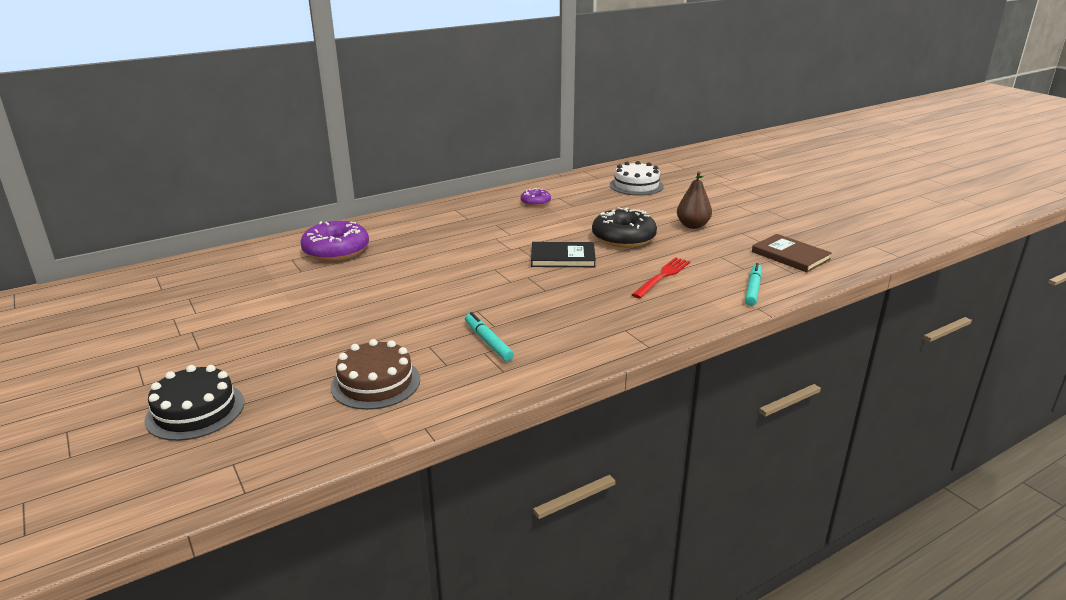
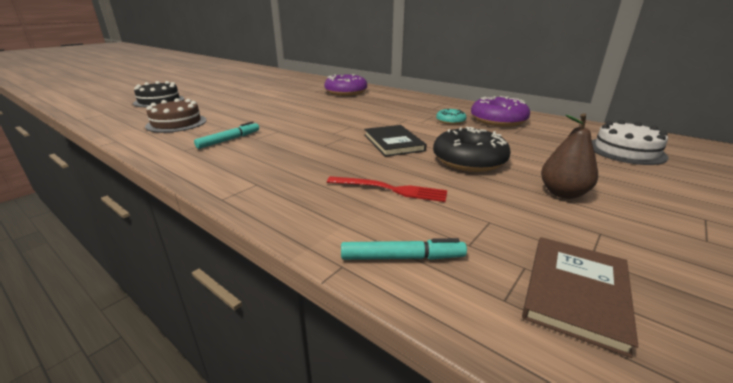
camera: 70 degrees right, 0 degrees up
(521, 221) = (450, 121): none -> turquoise donut
(535, 202) = (498, 120): purple donut -> purple donut, size x1.90

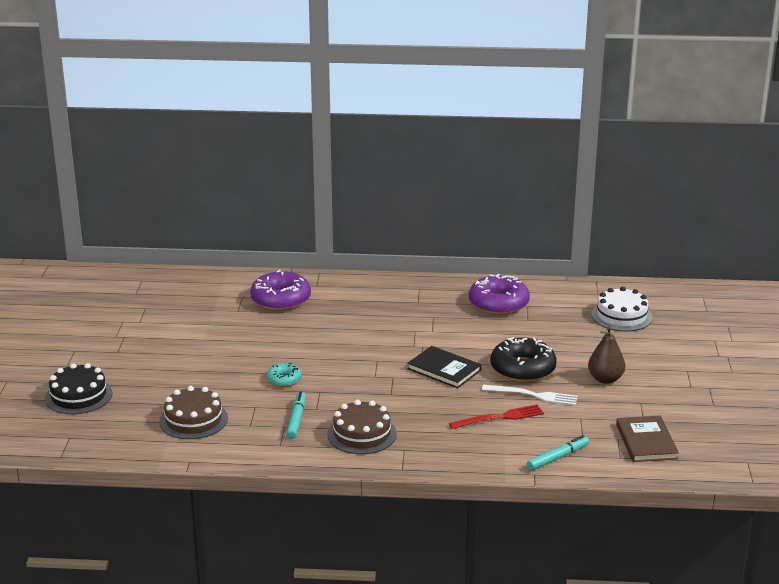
camera: 35 degrees left, 0 degrees up
(249, 162) = (362, 434): none -> brown cake
(450, 121) = (458, 320): turquoise donut -> turquoise donut (284, 380)
(454, 182) = (533, 395): none -> white fork

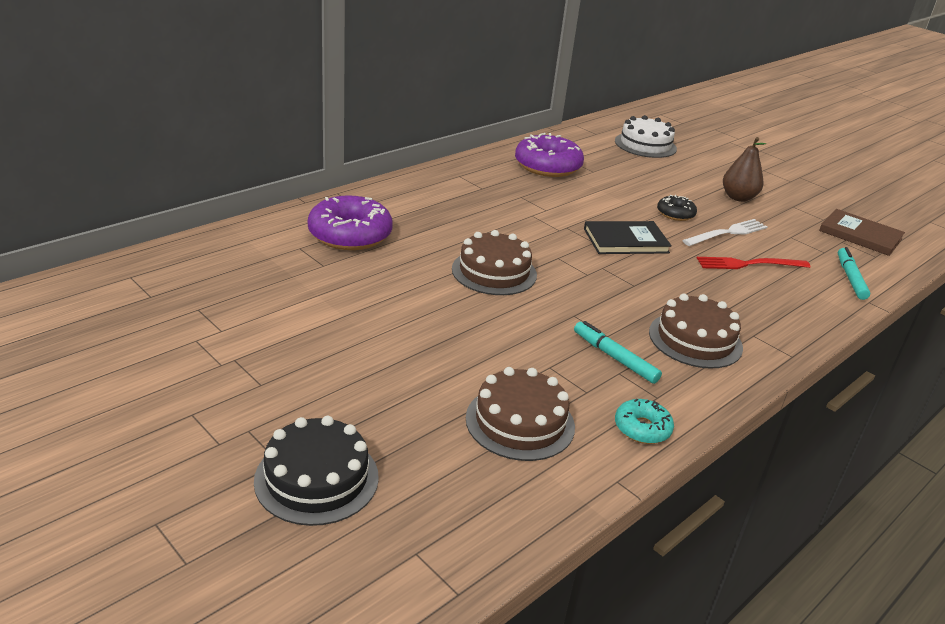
camera: 50 degrees left, 5 degrees up
(284, 380) = (518, 319): turquoise donut -> turquoise donut (642, 428)
(321, 351) = (494, 272): none -> brown cake
(500, 417) = (748, 264): red fork -> red fork turned 120 degrees counterclockwise
(523, 369) = (675, 214): black donut -> black donut, size x0.53

